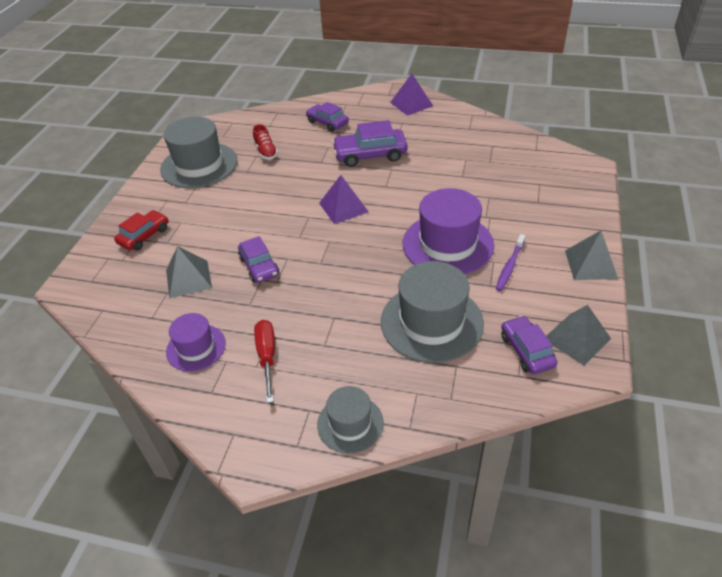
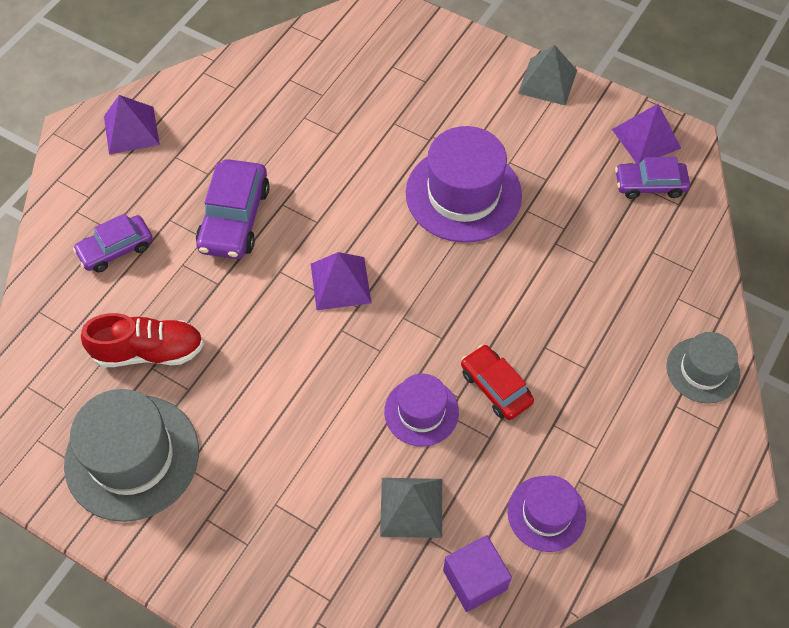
camera: 75 degrees left, 15 degrees up
(141, 321) = (475, 580): none -> purple cube
(144, 236) = (286, 562): red car -> red car (495, 387)
(259, 266) = (421, 412): purple car -> purple hat
(266, 152) = (149, 351): red shoe -> red shoe, size x1.55
(267, 356) = (586, 433): red screwdriver -> none
(431, 322) = (584, 252): grey hat -> none
(509, 266) = (524, 151): purple toothbrush -> none
(577, 338) = (646, 138): grey pyramid -> purple pyramid

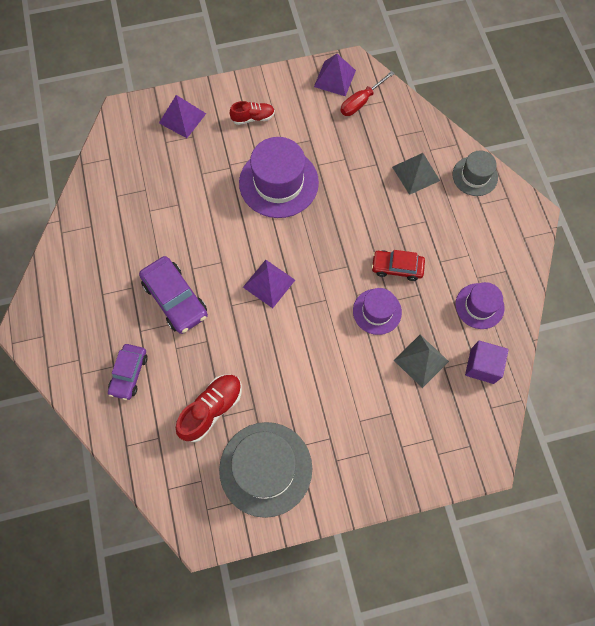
camera: 45 degrees left, 10 degrees up
(131, 130) = (58, 301): purple pyramid -> purple pyramid (182, 118)
(508, 110) = (253, 118): none -> red shoe
(547, 81) = (255, 85): grey pyramid -> grey pyramid (415, 173)
(649, 185) = (361, 102): purple car -> red screwdriver

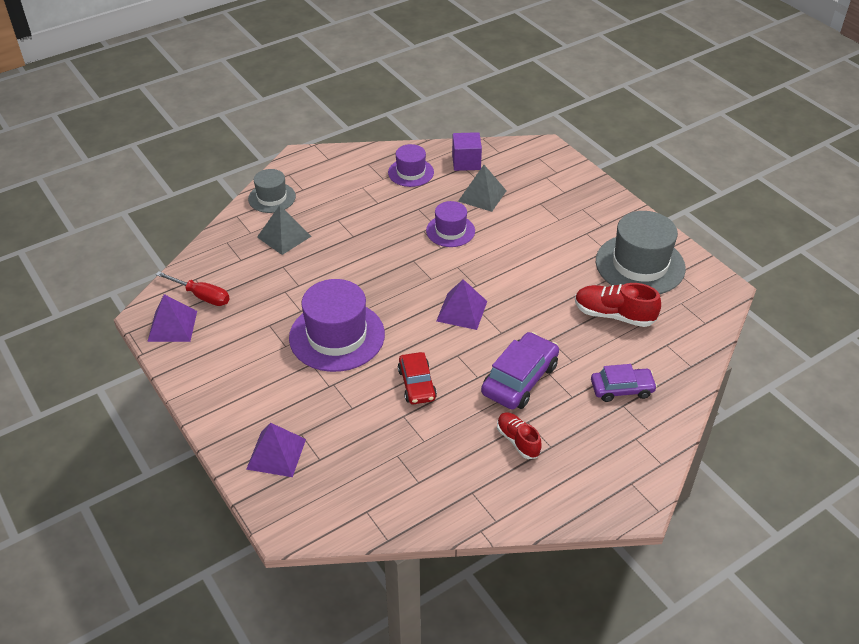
camera: 110 degrees left, 25 degrees down
(253, 118) = (254, 383): red shoe -> red shoe (518, 441)
(397, 267) = (398, 228): red car -> red car (417, 384)

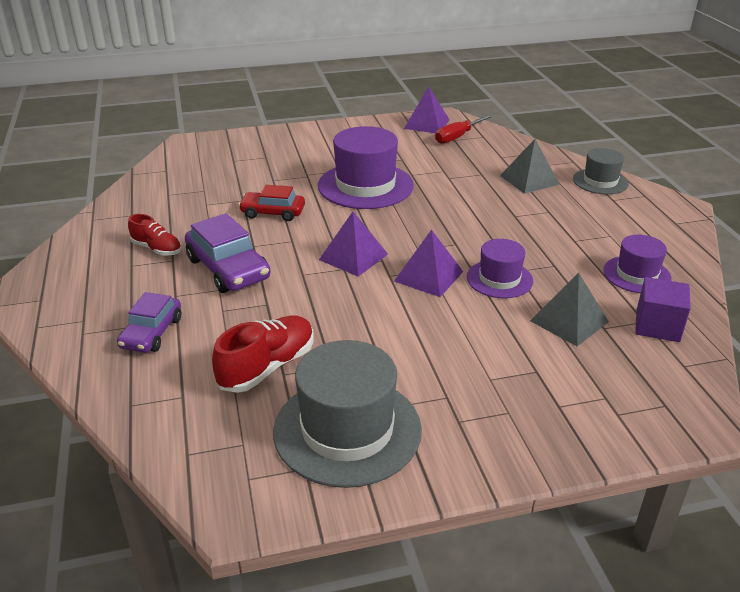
camera: 110 degrees right, 10 degrees down
(276, 454) = (255, 146): purple pyramid -> purple pyramid (428, 276)
(518, 441) = (157, 249): red shoe -> red shoe turned 45 degrees clockwise

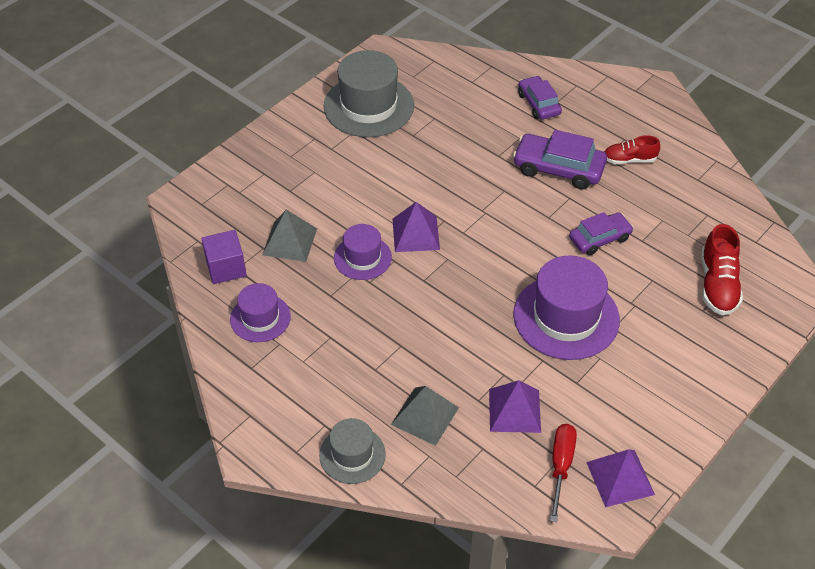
camera: 145 degrees right, 15 degrees up
(267, 367) = (447, 117): red shoe -> red shoe (717, 285)
(273, 213) = (599, 238): red car -> purple car
(353, 257) = (487, 224): purple pyramid -> purple pyramid (514, 410)

